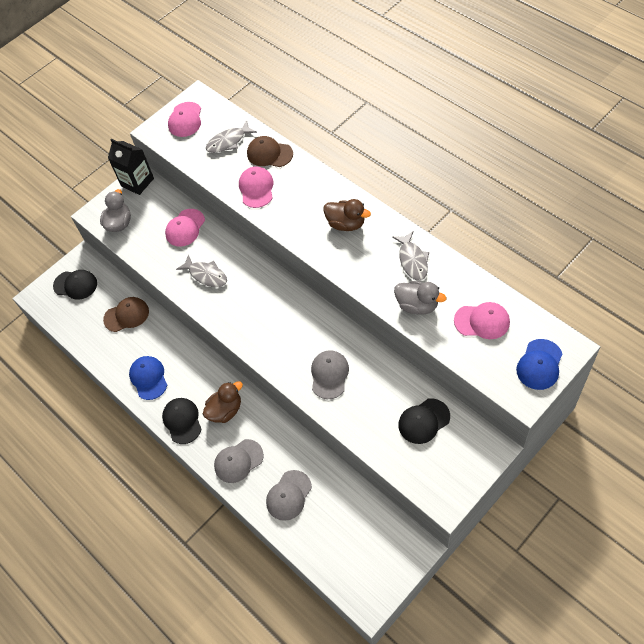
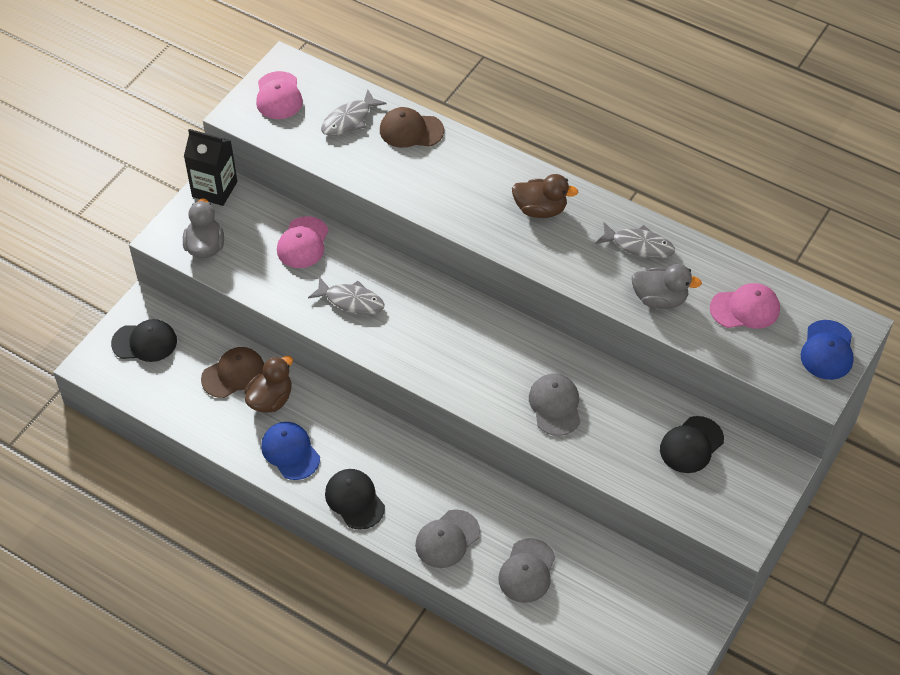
camera: 20 degrees left, 5 degrees down
(225, 410) = (411, 478): brown duck -> brown duck (270, 400)
(256, 188) = (406, 177): pink cap -> none
(412, 260) = (639, 246): grey fish -> grey fish turned 45 degrees counterclockwise

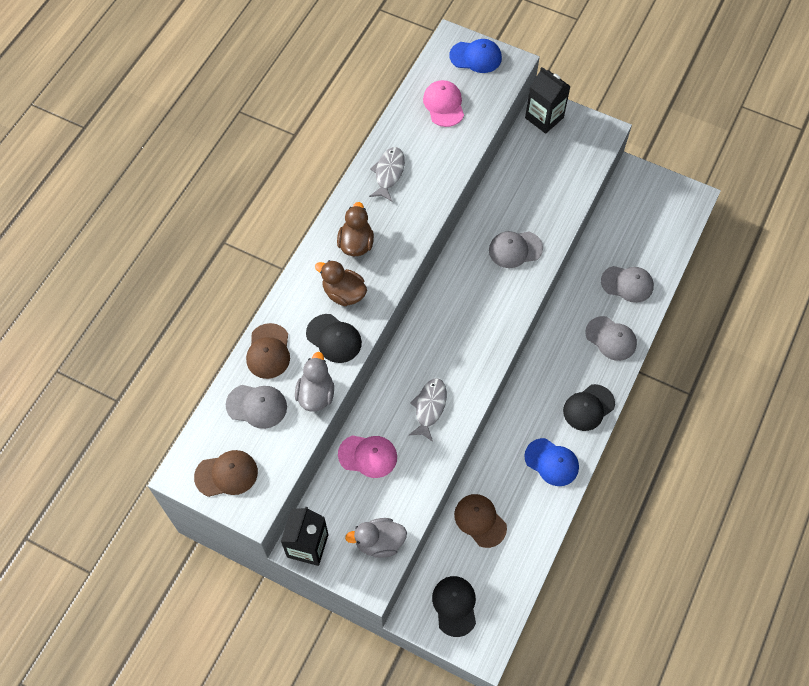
camera: 95 degrees left, 10 degrees up
(270, 400) = (502, 485): brown duck -> brown duck (344, 293)
(278, 96) = (226, 474): pink cap -> brown cap
(290, 452) = (551, 462): blue cap -> blue cap turned 105 degrees counterclockwise
(349, 120) = (257, 406): grey fish -> grey cap
(659, 299) = (441, 159): grey duck -> grey duck (316, 394)
(691, 445) = (536, 161): black cap -> black cap (334, 338)
(765, 463) = (544, 118): none -> black carton

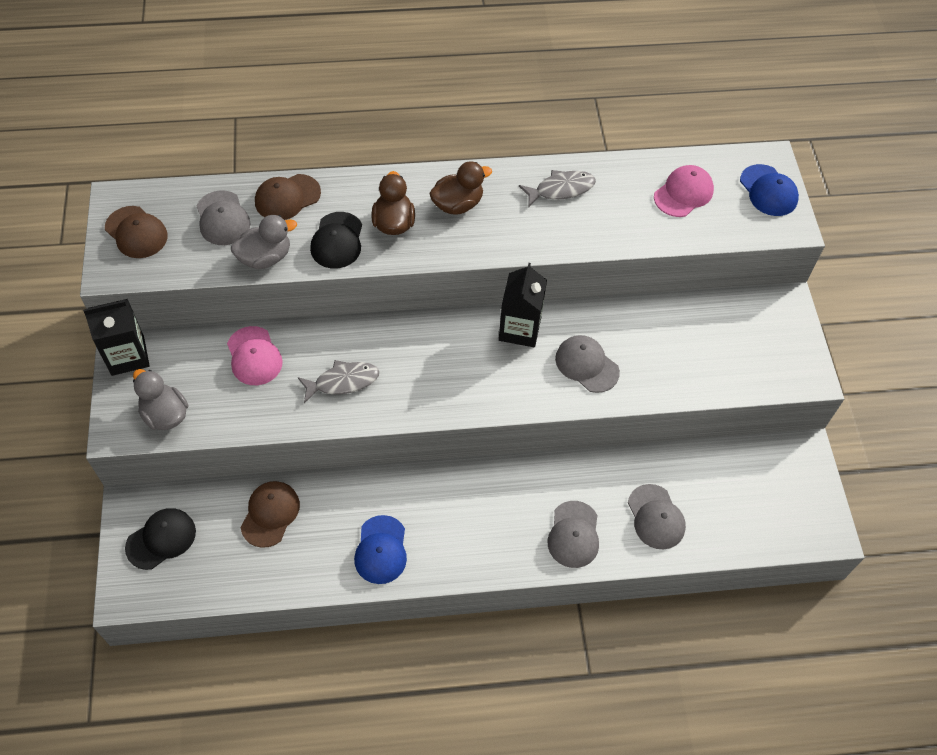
camera: 55 degrees right, 5 degrees down
(544, 118) = (774, 310): black carton -> black carton (520, 329)
(588, 407) = (471, 554): black cap -> none

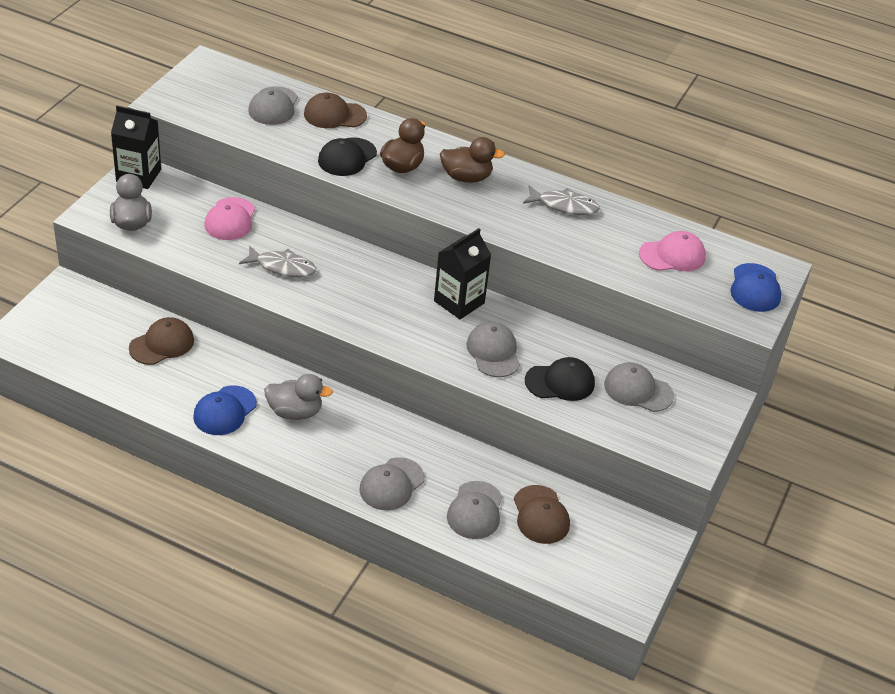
camera: 30 degrees right, 15 degrees down
(136, 232) = (202, 87): brown cap -> brown cap (541, 515)
(161, 539) = (68, 318): black cap -> black cap (560, 382)
(265, 257) = (282, 143): grey duck -> grey duck (295, 412)
(722, 334) = (638, 390): none -> grey cap

